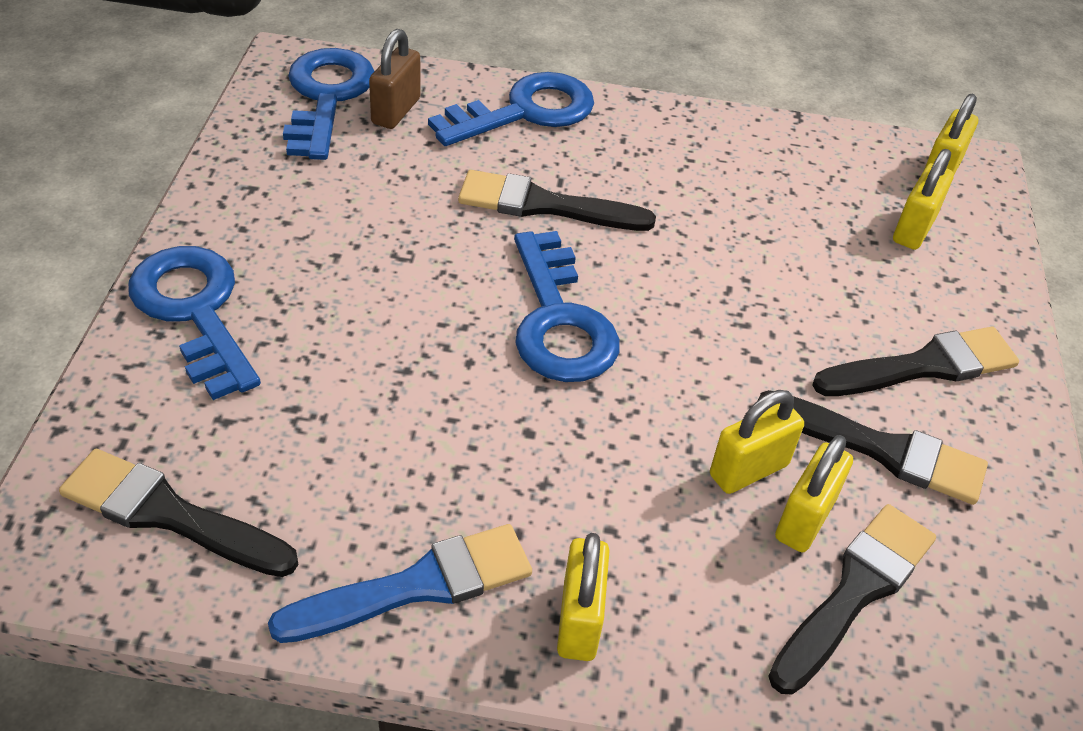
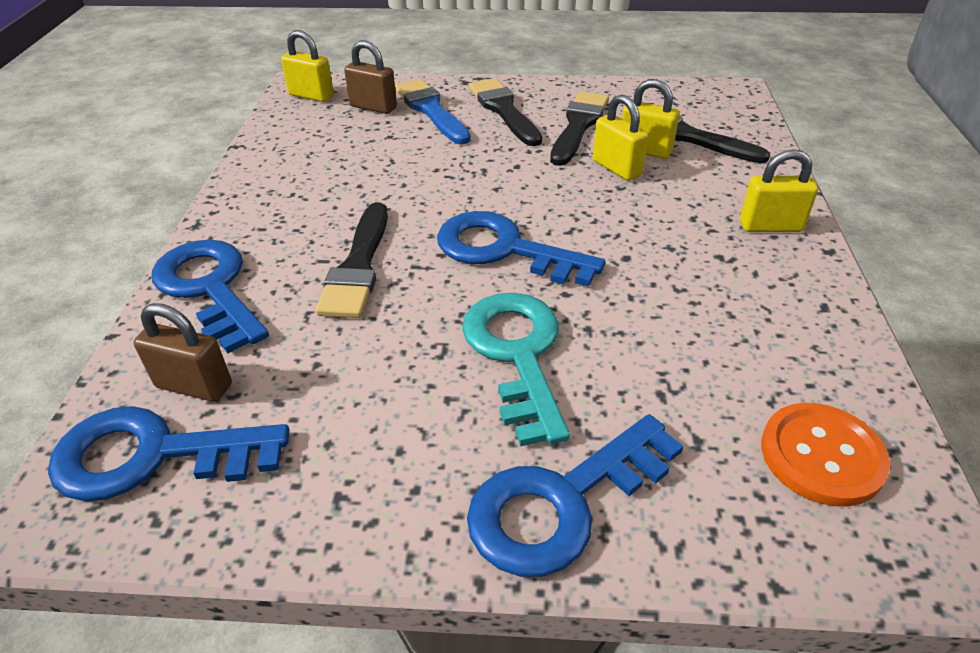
camera: 90 degrees left, 5 degrees down
(169, 515) = (821, 456): black brush -> orange button
(380, 308) = (517, 354): none -> turquoise key
(417, 586) = (792, 297): blue brush -> blue brush (431, 110)
(559, 321) = (504, 250): blue key -> blue key turned 135 degrees counterclockwise
(913, 229) = (373, 107): yellow padlock -> brown padlock

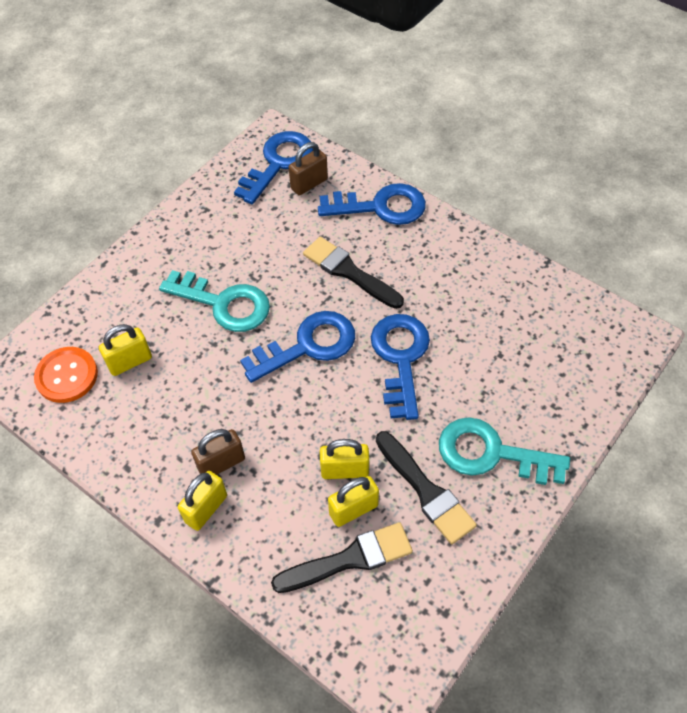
camera: 125 degrees right, 15 degrees up
(311, 96) = (609, 333): yellow padlock -> yellow padlock (130, 362)
(373, 107) = (558, 365): brown padlock -> brown padlock (221, 463)
(431, 110) = (526, 402): blue brush -> none
(504, 110) = (491, 453): black brush -> turquoise key
(562, 502) = (137, 273): blue key -> blue key (400, 358)

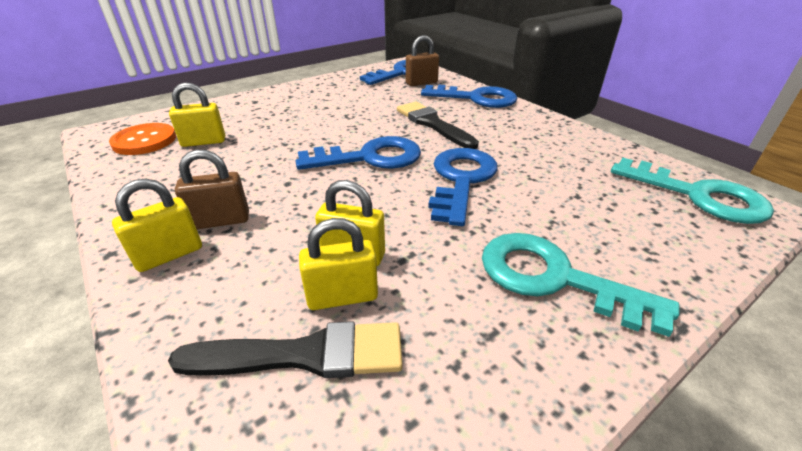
camera: 15 degrees right, 20 degrees down
(224, 303) = (311, 124): turquoise key -> turquoise key (698, 195)
(426, 491) = (450, 298): black brush -> none

